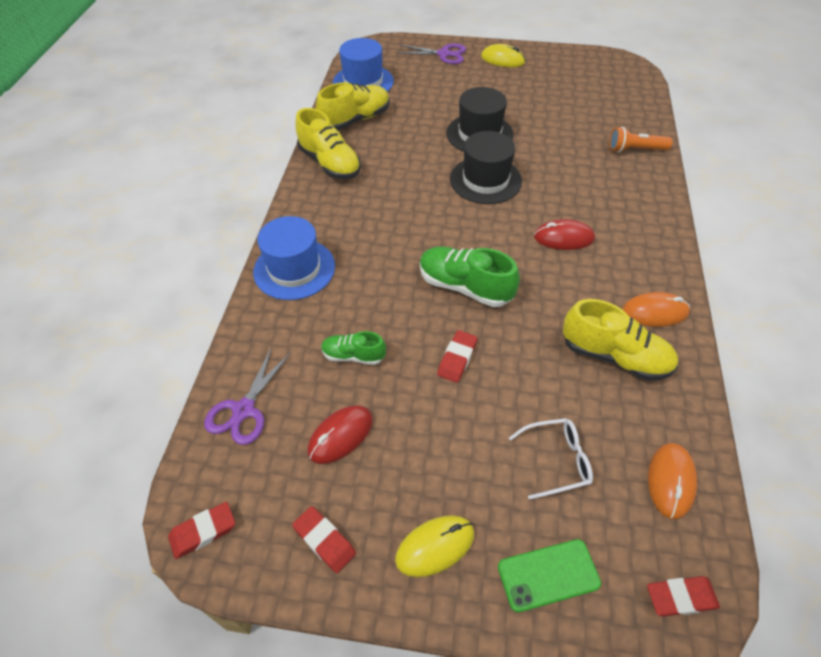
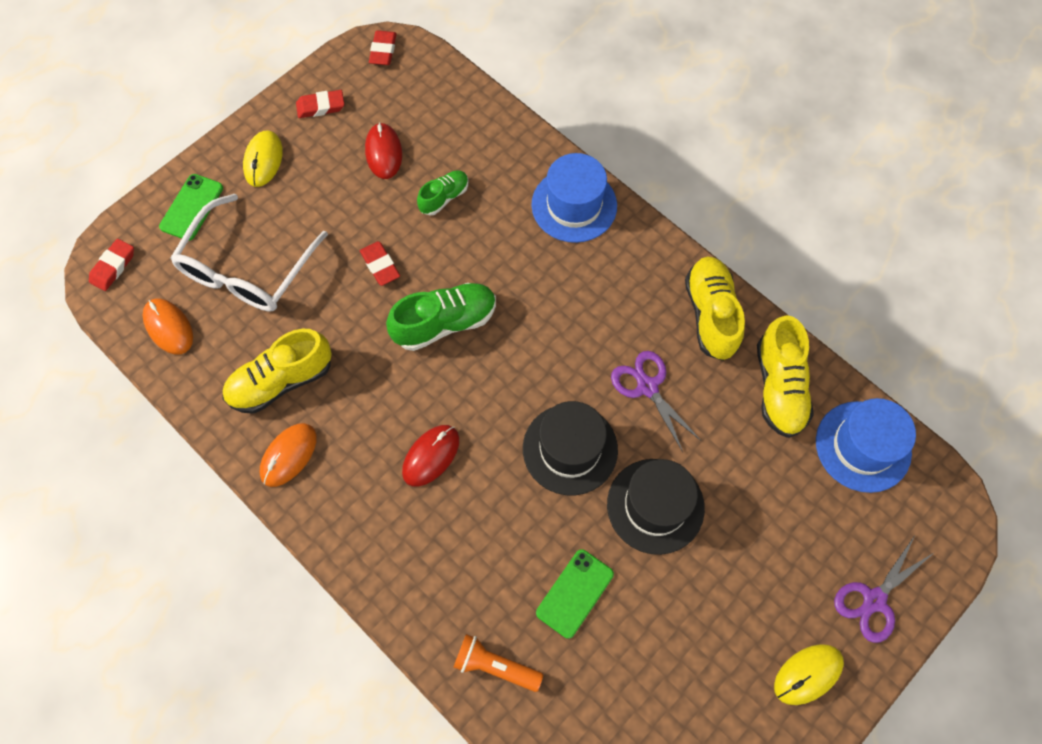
camera: 125 degrees right, 15 degrees up
(244, 410) = (455, 107): purple scissors -> purple scissors (647, 387)
(330, 163) = (711, 314): yellow shoe -> yellow shoe turned 90 degrees clockwise
(557, 460) = (247, 269): white glasses -> white glasses, size x1.94
(562, 140) = (574, 593): none -> green phone
(635, 150) = (495, 666): orange flashlight -> orange flashlight turned 105 degrees counterclockwise

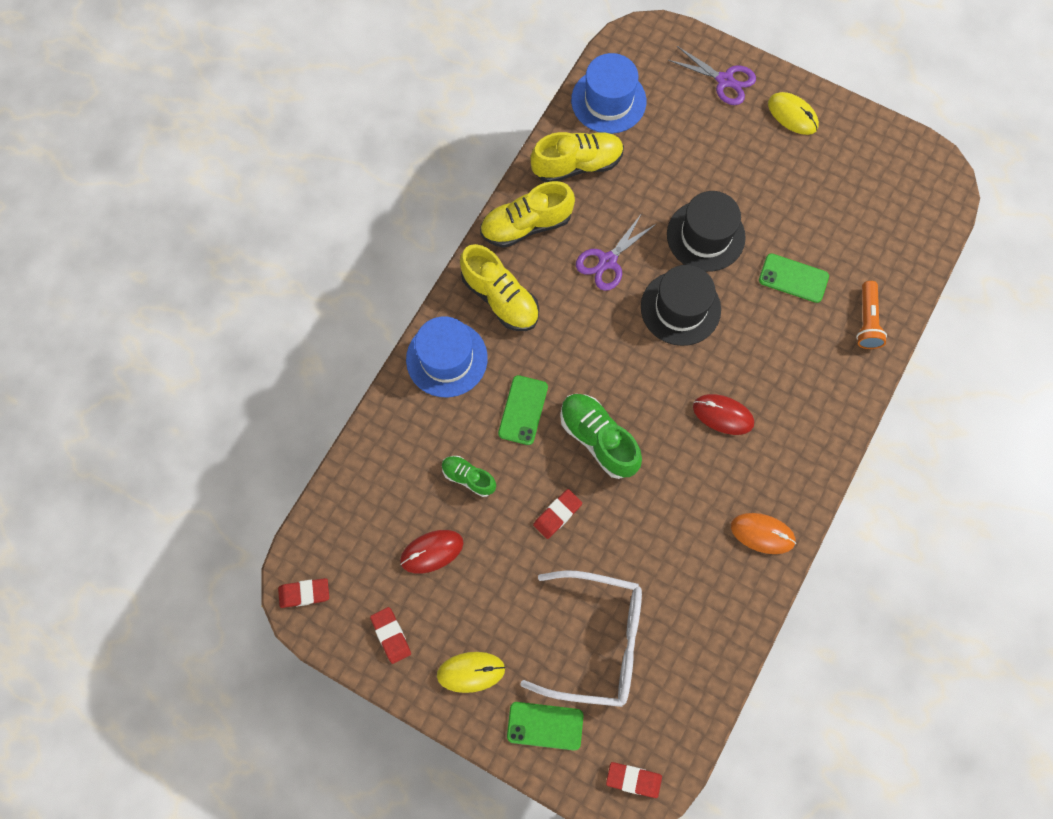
camera: 105 degrees left, 5 degrees up
(169, 327) = (679, 693): orange mouse -> none
(281, 381) = (698, 565): yellow shoe -> yellow shoe (500, 298)
(498, 261) = (523, 410): none -> green phone

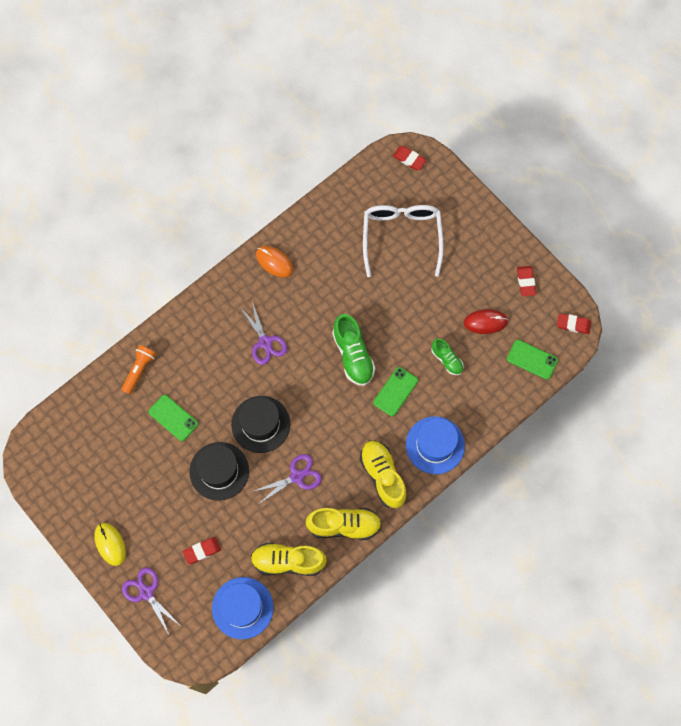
camera: 160 degrees left, 0 degrees up
(471, 672) = (483, 245): yellow mouse -> none
(545, 725) = (449, 203): green phone -> green phone (532, 359)
(557, 515) = (398, 317): red eraser -> red eraser (202, 551)
(597, 641) = (401, 237): white glasses -> white glasses turned 60 degrees clockwise
(723, 415) = (265, 342): red mouse -> purple scissors

